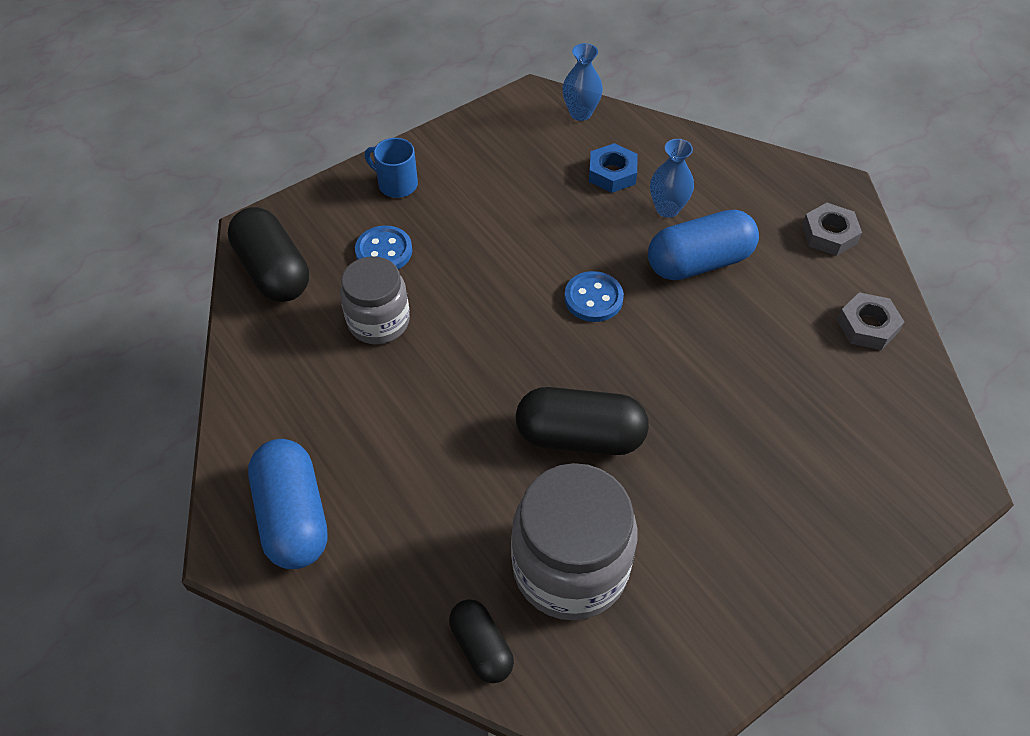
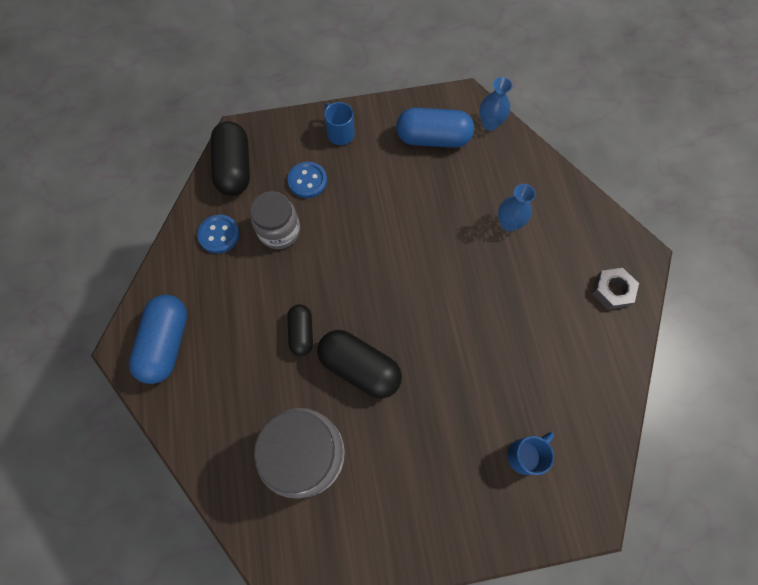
camera: 25 degrees right, 15 degrees up
(481, 647) = (229, 480): black capsule -> black capsule (301, 333)
(593, 298) = (421, 271): blue button -> blue button (219, 235)
(612, 173) = (486, 180): blue nut -> none
(699, 262) = (507, 274): blue capsule -> blue capsule (433, 139)
(842, 448) = (525, 455): none -> blue mug
(867, 326) = (597, 373): grey nut -> none

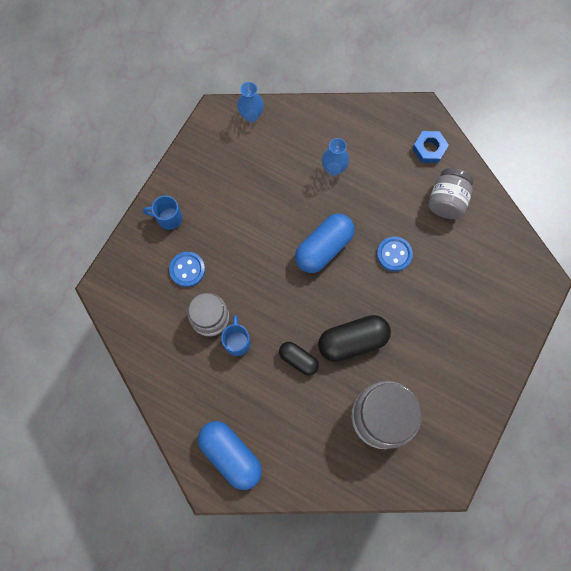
camera: 50 degrees left, 5 degrees up
(219, 235) = (177, 361): blue button -> blue button (394, 254)
(234, 168) = (131, 312): black capsule -> none
(433, 139) = (229, 161): blue capsule -> blue capsule (324, 248)
(525, 455) = (483, 288): blue mug -> blue mug (237, 341)
(578, 347) = (446, 201): none -> grey jar
(612, 290) = (429, 149): grey nut -> blue nut

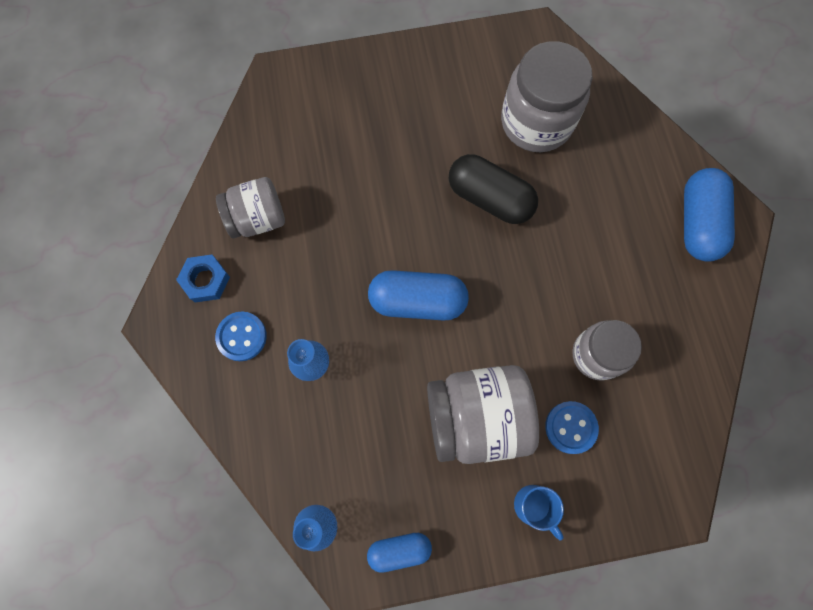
camera: 130 degrees left, 0 degrees up
(207, 141) = (399, 550): none -> blue capsule
(235, 226) = (476, 418): none -> grey jar
(237, 341) = (593, 307): blue mug -> none
(298, 360) = (554, 233): black capsule -> none
(394, 254) = (363, 226): blue button -> blue button (241, 336)

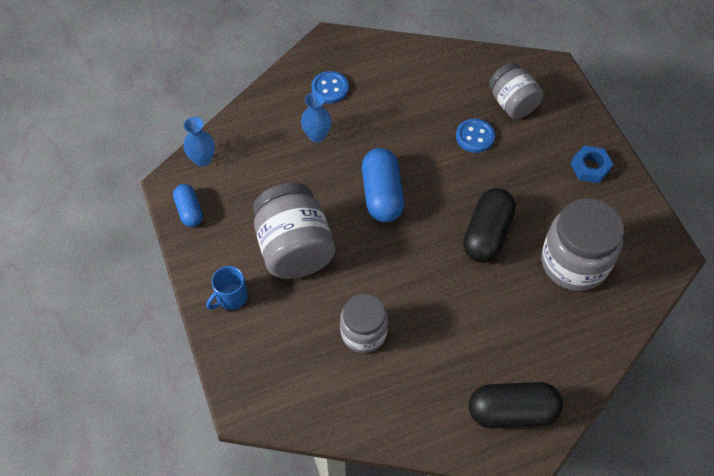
camera: 80 degrees right, 15 degrees down
(205, 280) = (368, 59): blue nut -> blue nut (590, 167)
(258, 219) = (424, 80): grey jar -> grey jar (512, 103)
(570, 427) = (297, 318): blue button -> blue button (475, 137)
(697, 223) = (512, 411): blue capsule -> black capsule

